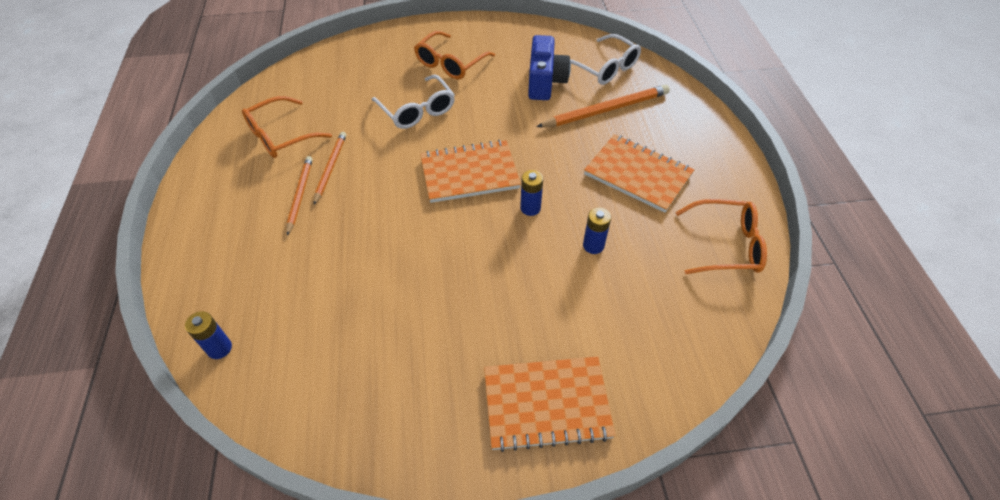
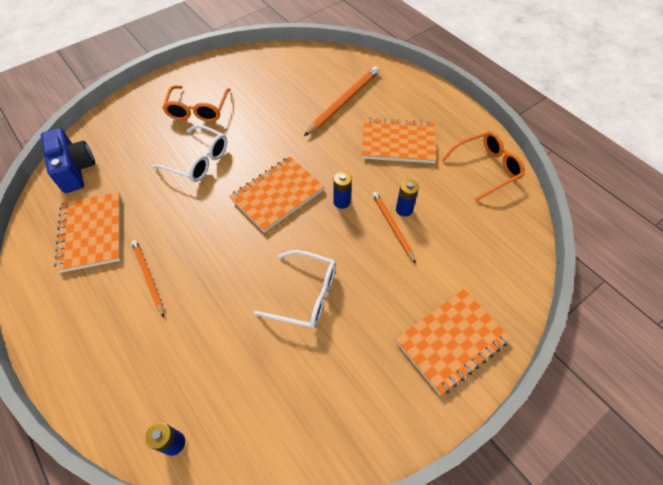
camera: 30 degrees left, 5 degrees up
(281, 135) = (92, 233): orange glasses -> orange notebook
(330, 168) = (158, 241): orange pencil -> orange pencil (392, 226)
(545, 82) = (284, 97): blue camera -> blue camera (75, 170)
(604, 67) = (320, 69): white glasses -> white glasses (304, 295)

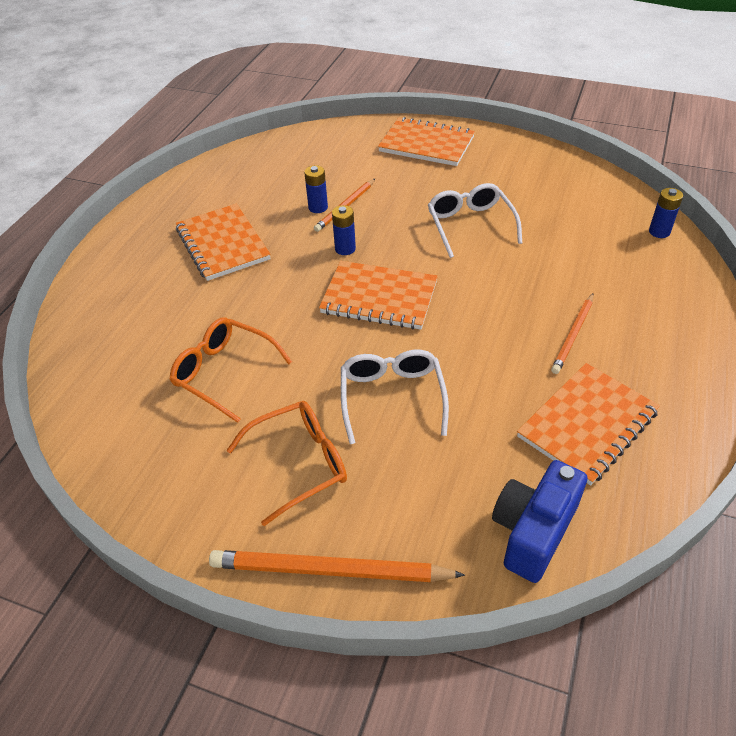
camera: 120 degrees left, 10 degrees down
(343, 102) = (176, 316): orange pencil -> orange pencil (330, 571)
(485, 169) = (219, 179): orange glasses -> orange glasses (225, 373)

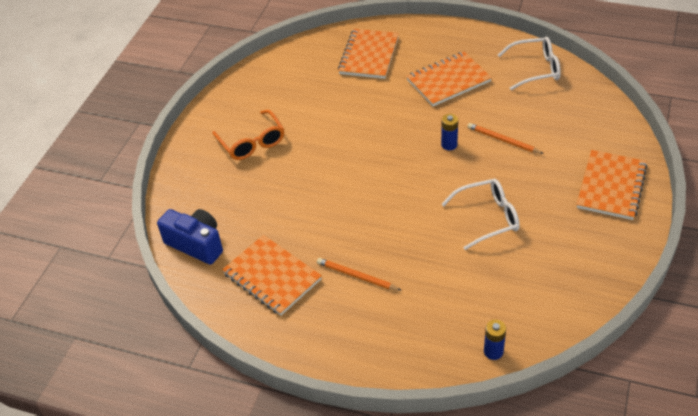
camera: 90 degrees right, 0 degrees up
(225, 373) = (322, 102): orange glasses -> none
(318, 207) = (500, 125): blue battery -> none
(330, 571) = (184, 161): orange pencil -> none
(379, 297) = (394, 167): orange notebook -> orange notebook (369, 55)
(392, 398) = (299, 179): white glasses -> white glasses (534, 69)

